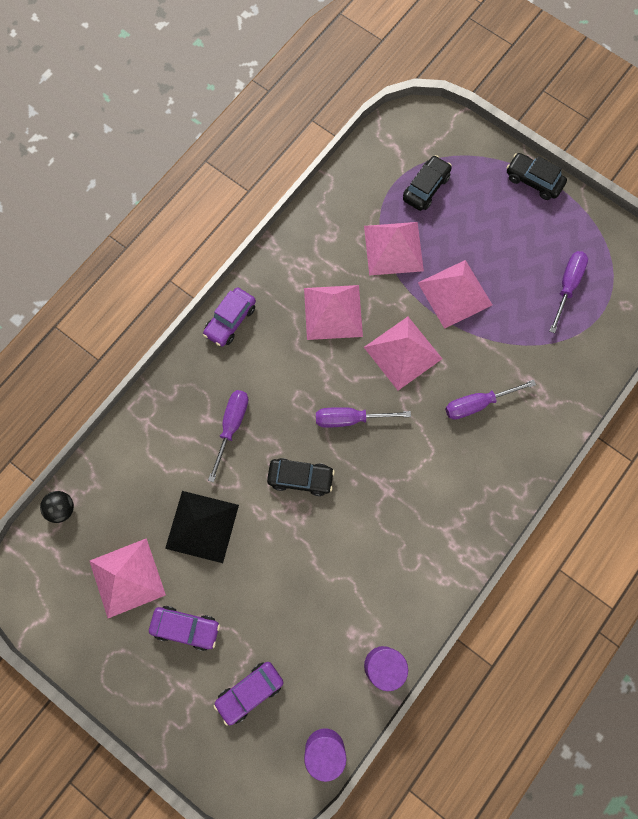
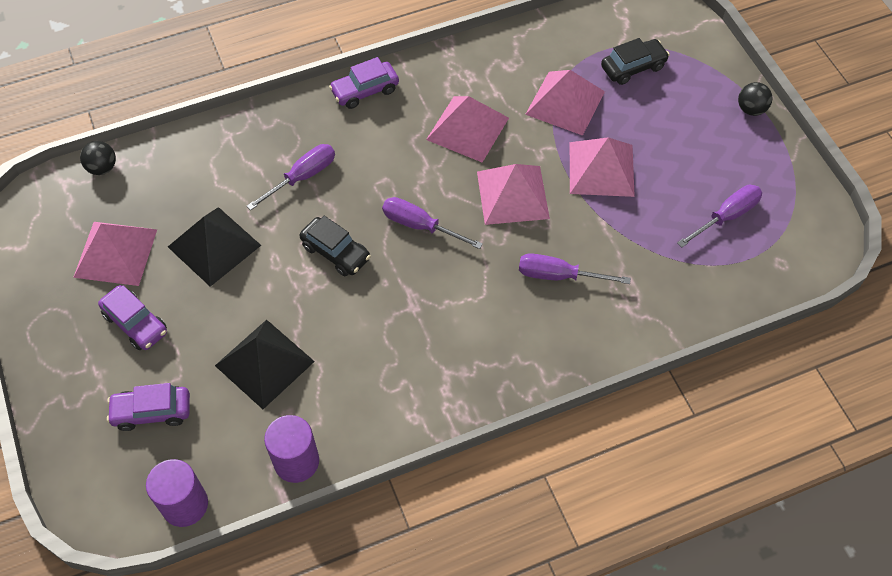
camera: 30 degrees right, 15 degrees down
(308, 602) = (264, 363): none -> black pyramid
(533, 181) = (751, 109): black car -> black ball

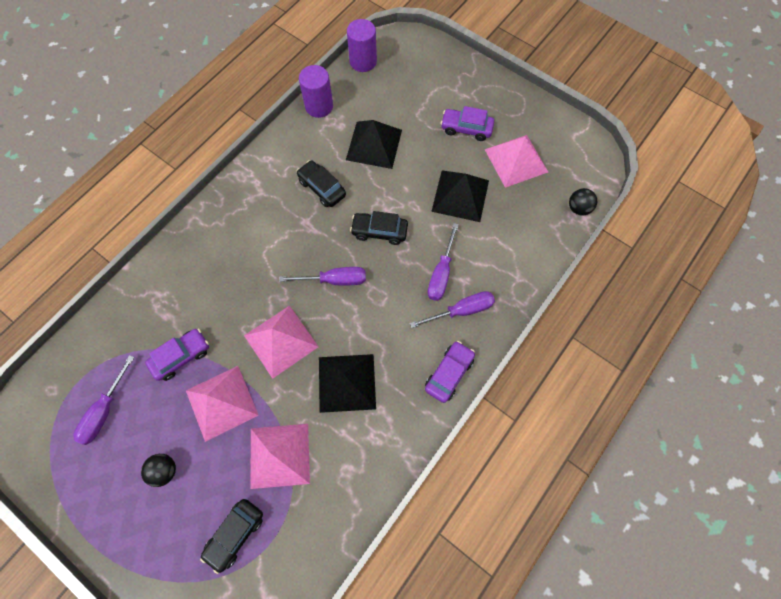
camera: 150 degrees right, 10 degrees up
(152, 412) = (416, 91): purple car -> purple car (181, 356)
(367, 339) = (322, 188): none -> black car
(467, 128) = (347, 382): pink pyramid -> black pyramid
(558, 276) = (217, 293): purple screwdriver -> purple screwdriver (461, 310)
(751, 109) = (109, 544): black ball -> black ball (164, 470)

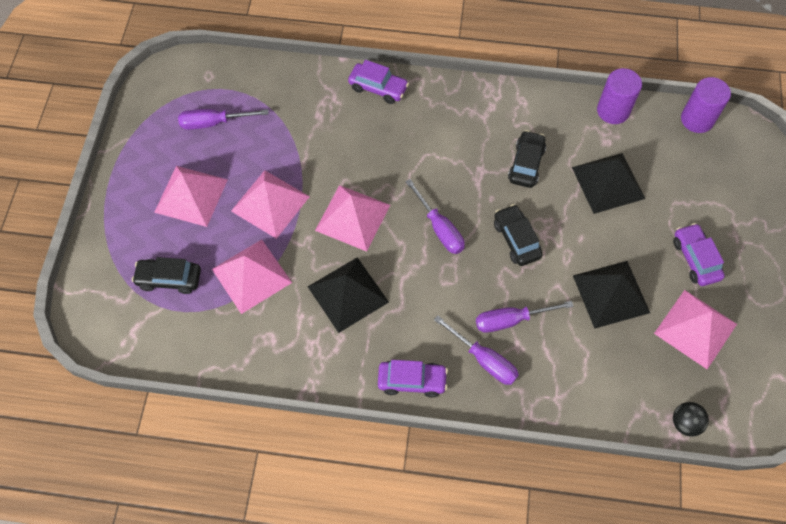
camera: 60 degrees right, 5 degrees down
(164, 470) = (191, 195): black ball -> pink pyramid
(181, 356) = (291, 149): purple car -> purple car (378, 88)

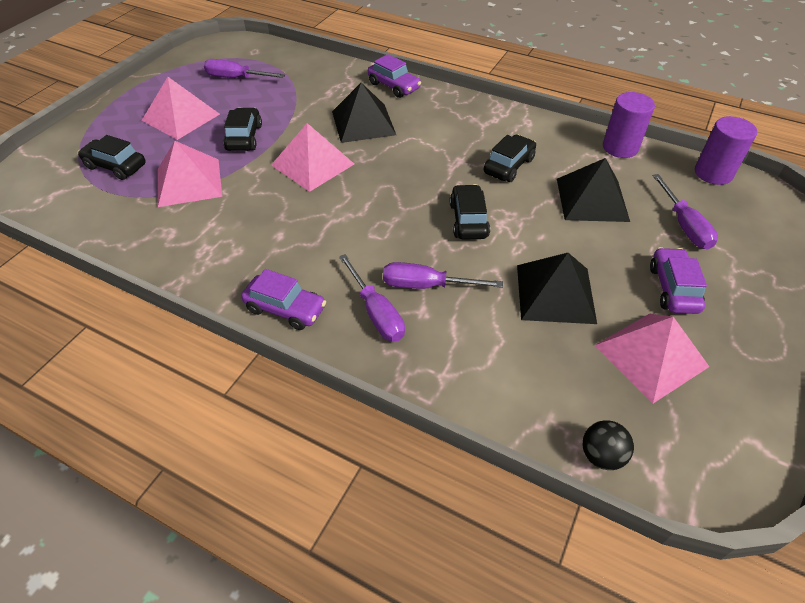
camera: 20 degrees right, 15 degrees down
(270, 203) = (244, 137): pink pyramid -> black car
(348, 294) = (268, 219): black pyramid -> black pyramid (363, 123)
(439, 228) = (393, 192): purple screwdriver -> purple screwdriver (684, 225)

